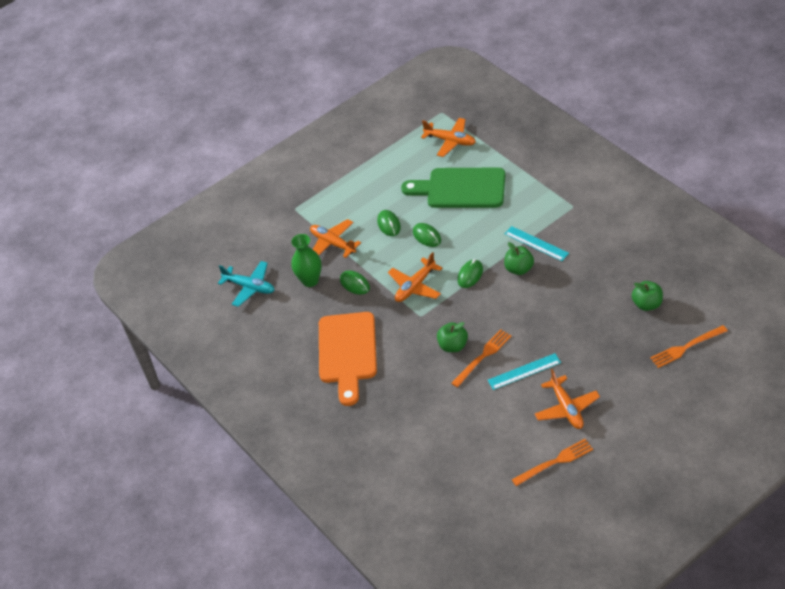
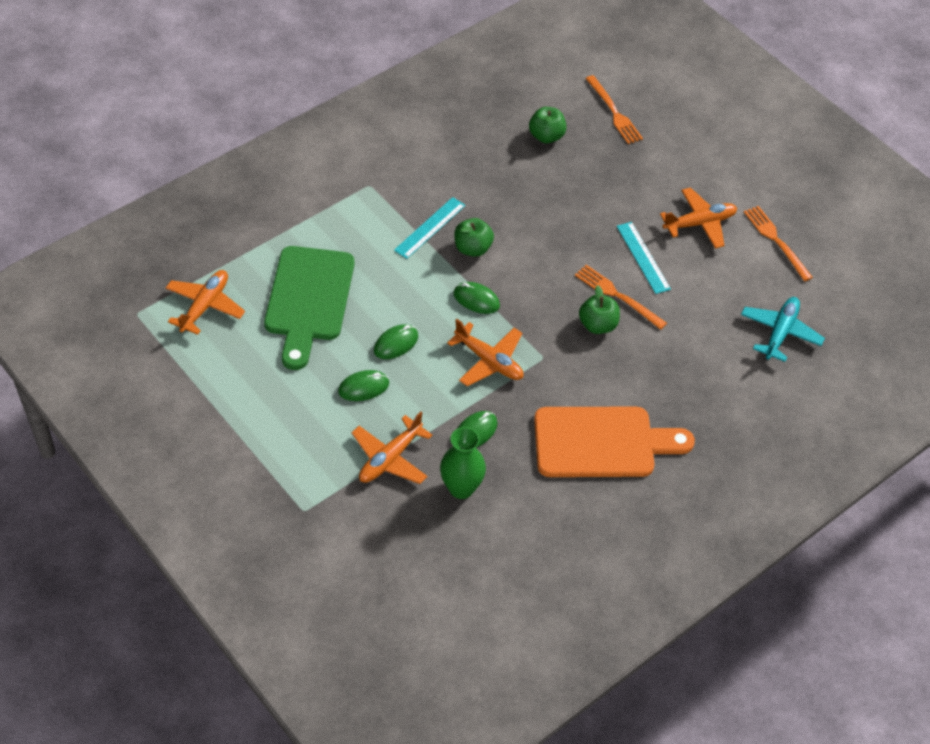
camera: 100 degrees left, 5 degrees up
(249, 287) = (464, 570): turquoise plane -> turquoise plane (780, 333)

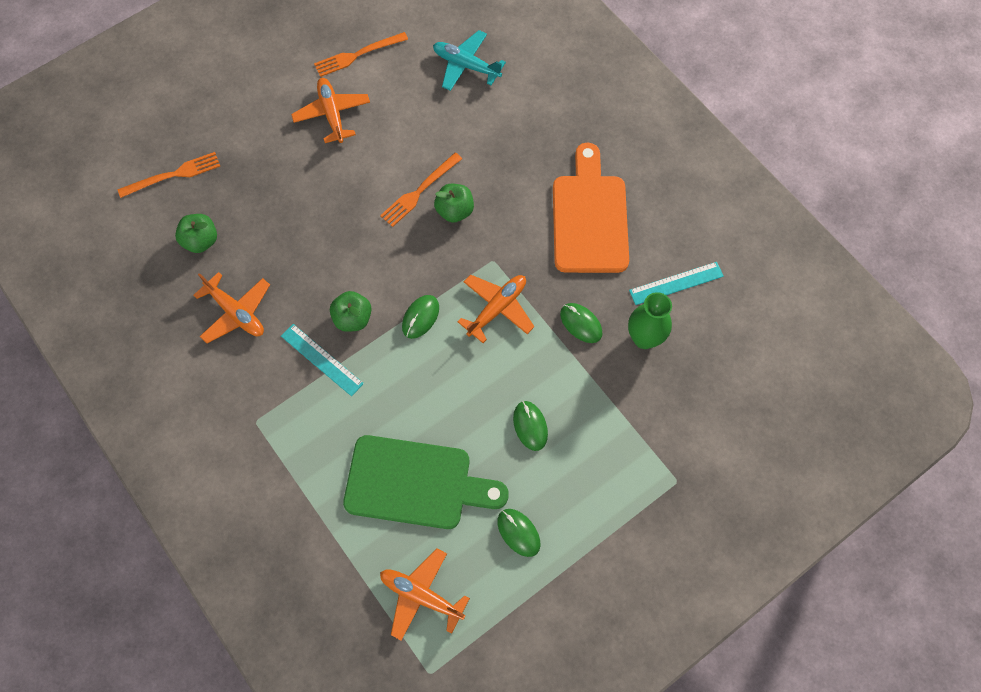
camera: 85 degrees left, 15 degrees up
(390, 458) = (613, 401): orange plane -> orange plane (236, 313)
(396, 343) = (475, 395): green mouse -> green mouse (518, 532)
(643, 257) = (372, 166): turquoise ruler -> turquoise ruler (676, 283)

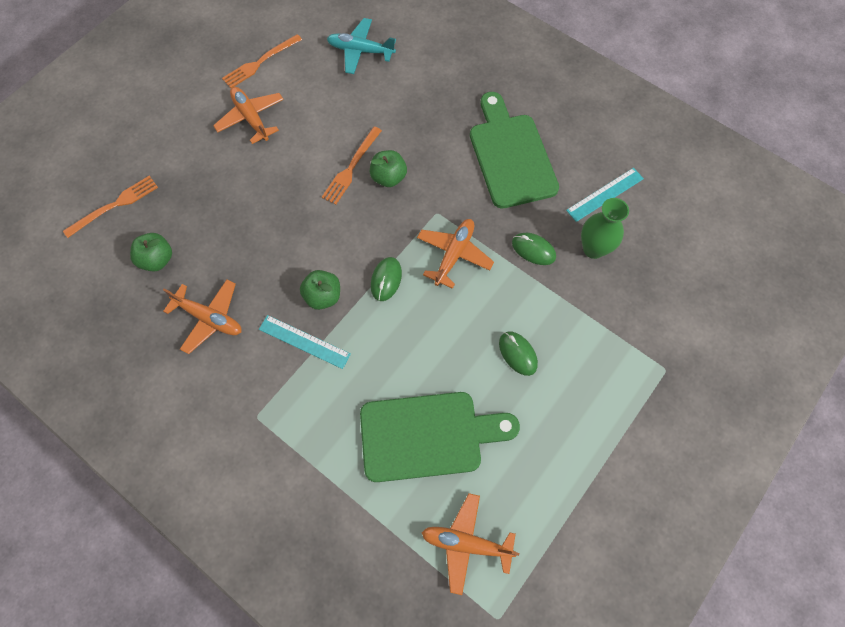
camera: 15 degrees left, 0 degrees up
(518, 532) = (539, 456): green mouse -> none
(589, 217) = (510, 156): orange cutting board -> green cutting board

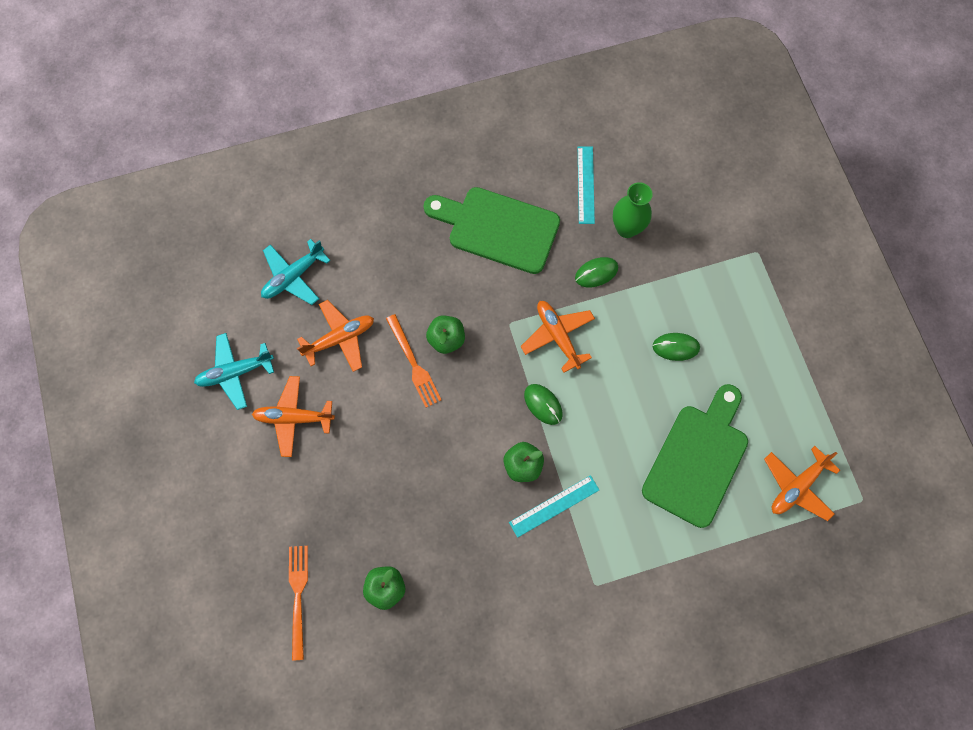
camera: 55 degrees left, 5 degrees up
(209, 318) = (477, 573): orange plane -> orange plane (340, 338)
(260, 62) = (235, 372): orange fork -> turquoise plane

